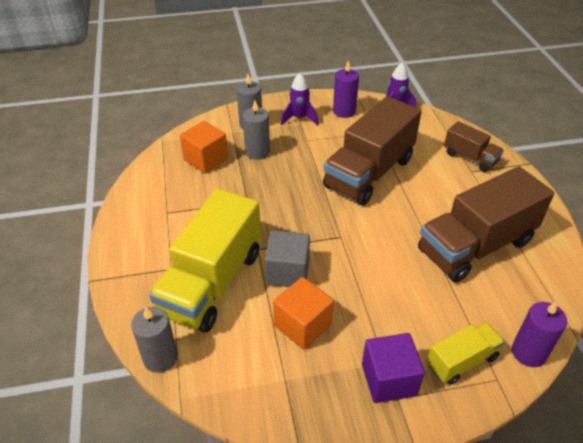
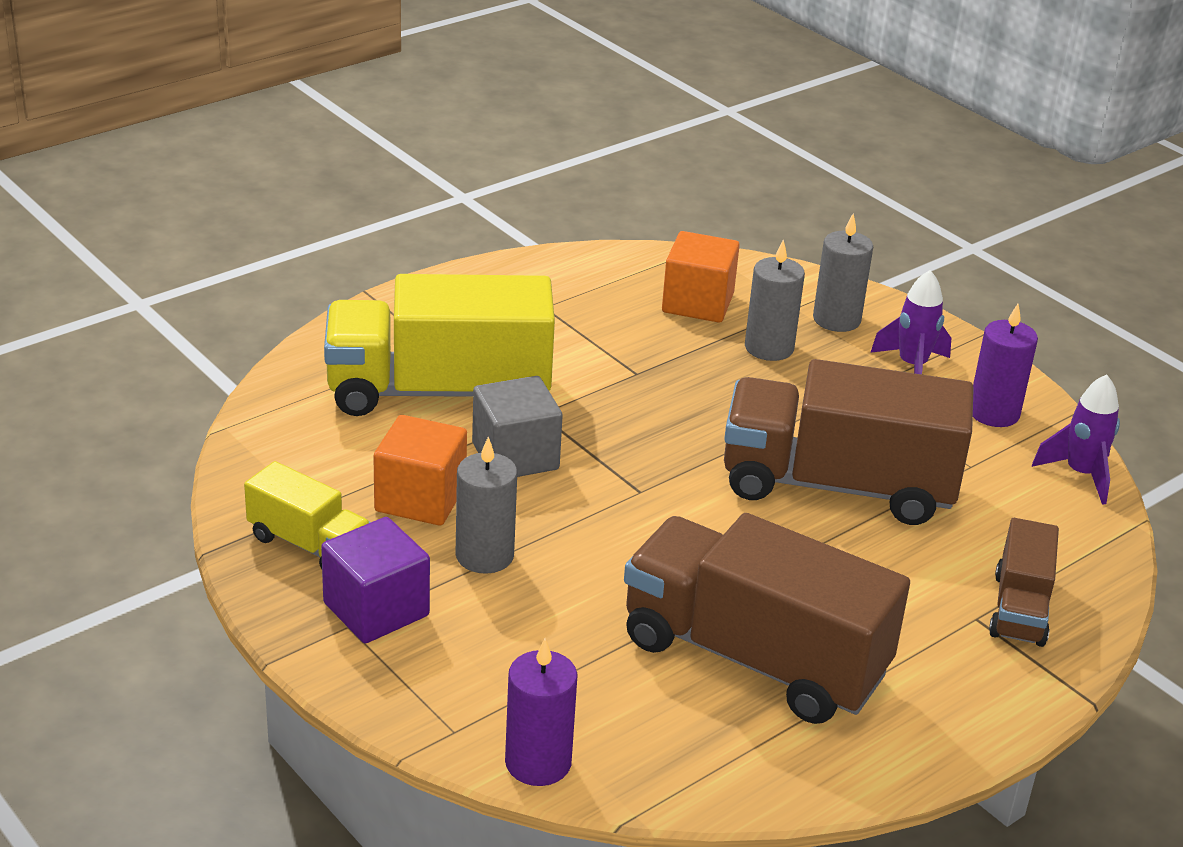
camera: 60 degrees right, 10 degrees down
(160, 358) = (277, 390): grey candle -> grey candle (484, 555)
(461, 361) = (464, 683): yellow truck -> yellow truck (309, 545)

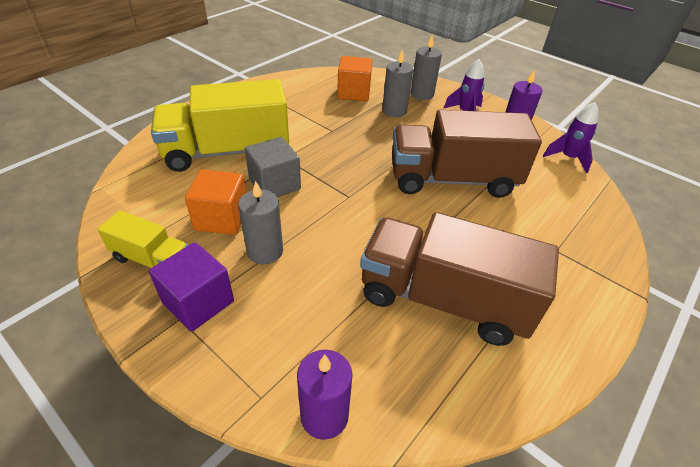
camera: 10 degrees left, 10 degrees up
(1019, 609) = (576, 241): brown truck -> none

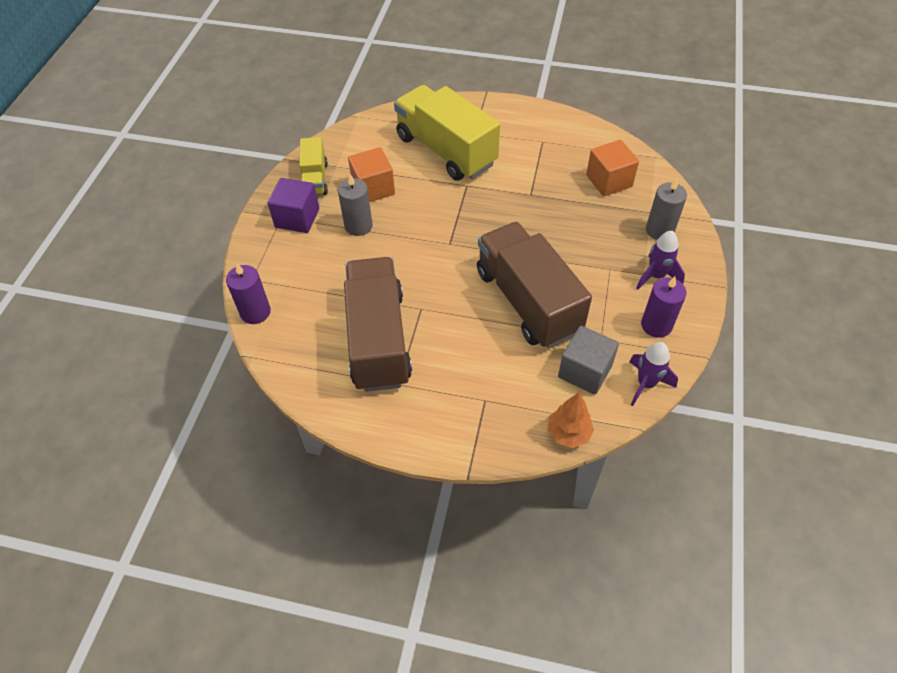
camera: 65 degrees right, 10 degrees up
(274, 184) = (429, 196): grey cube -> grey cube (585, 371)
(394, 111) = (605, 222): grey candle -> none
(608, 215) = (568, 433): none -> orange tree

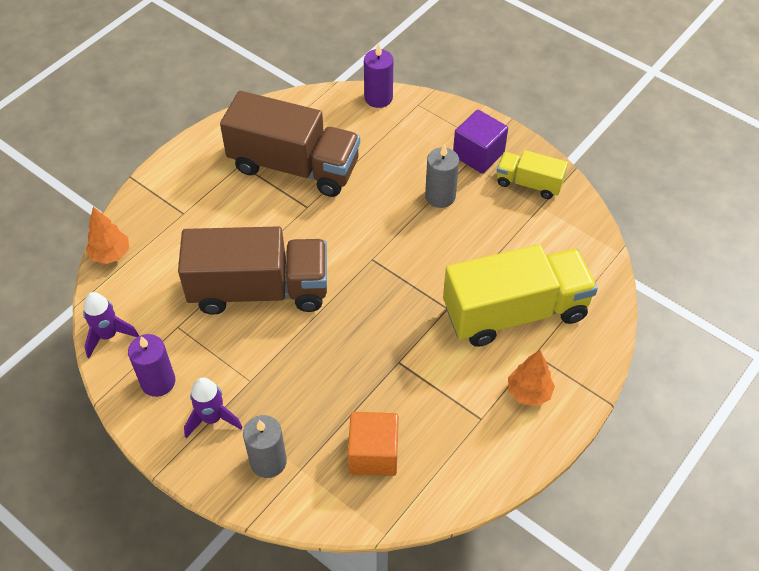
camera: 115 degrees right, 0 degrees up
(373, 188) = (488, 225): orange cube -> none
(506, 126) = (528, 392): none -> orange tree
(585, 371) = (155, 296): grey cube -> none

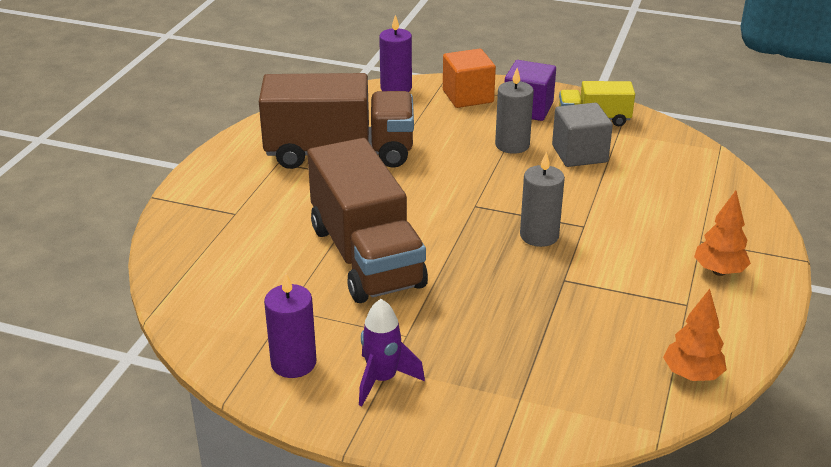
camera: 20 degrees left, 20 degrees down
(108, 335) = (204, 336): purple rocket -> none
(111, 254) = (166, 265): orange tree -> orange tree (692, 375)
(259, 290) = (366, 256): brown truck -> brown truck turned 90 degrees clockwise
(268, 461) = (477, 401): grey candle -> grey candle (539, 236)
(373, 454) = (594, 363): orange cube -> orange cube (468, 96)
(491, 223) = (579, 154): none -> grey cube
(515, 312) = (655, 213): yellow truck -> none

